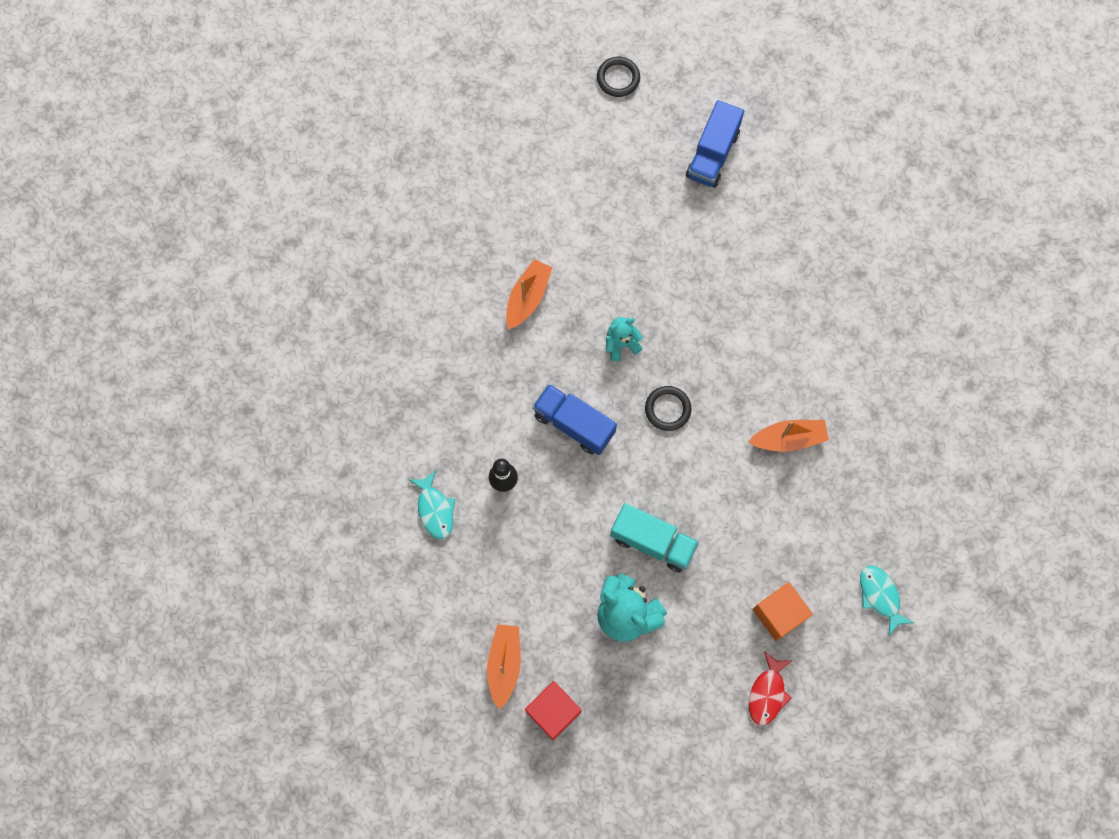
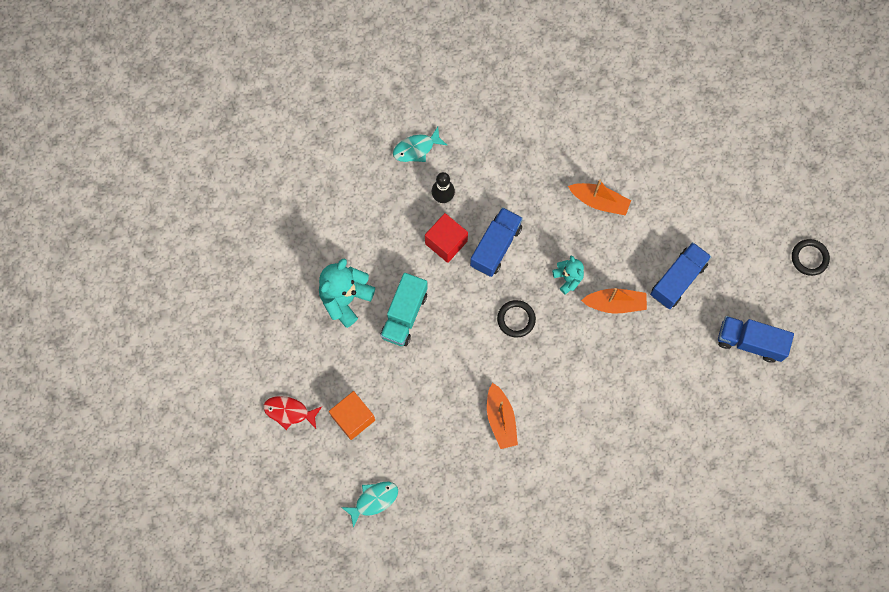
camera: 85 degrees right, 0 degrees up
(504, 664) = (300, 211): orange boat -> orange boat (615, 303)
(553, 712) = (266, 250): red cube -> red cube (446, 242)
(633, 222) = (678, 280): none -> blue truck

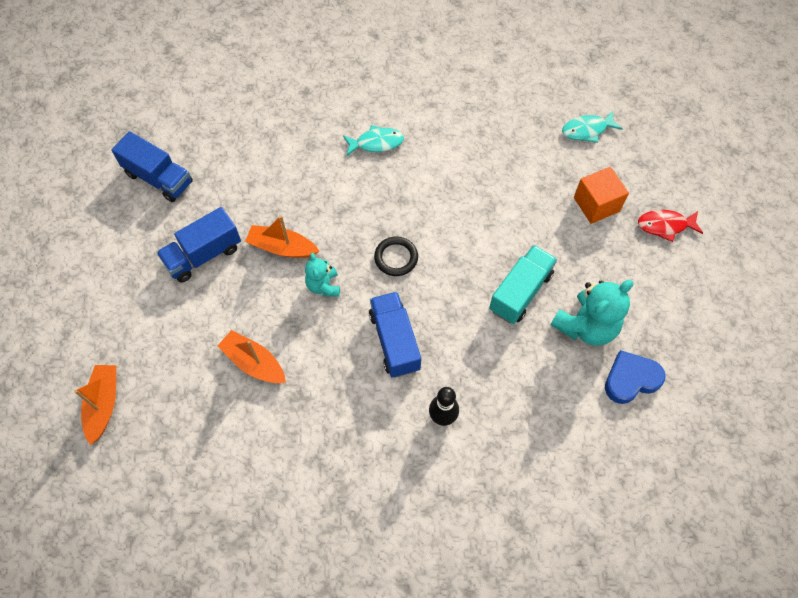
camera: 165 degrees left, 10 degrees down
(289, 412) = (665, 225): red fish -> red fish turned 150 degrees clockwise
(304, 263) = (631, 379): none -> blue heart
(416, 148) = (461, 491): turquoise fish -> turquoise fish (376, 143)
(446, 242) = (452, 361): red cube -> none
(496, 246) = (394, 341): blue truck -> blue truck turned 120 degrees clockwise
(501, 419) = (441, 169): orange boat -> orange boat (104, 404)
(809, 258) = (51, 242): black ring -> none

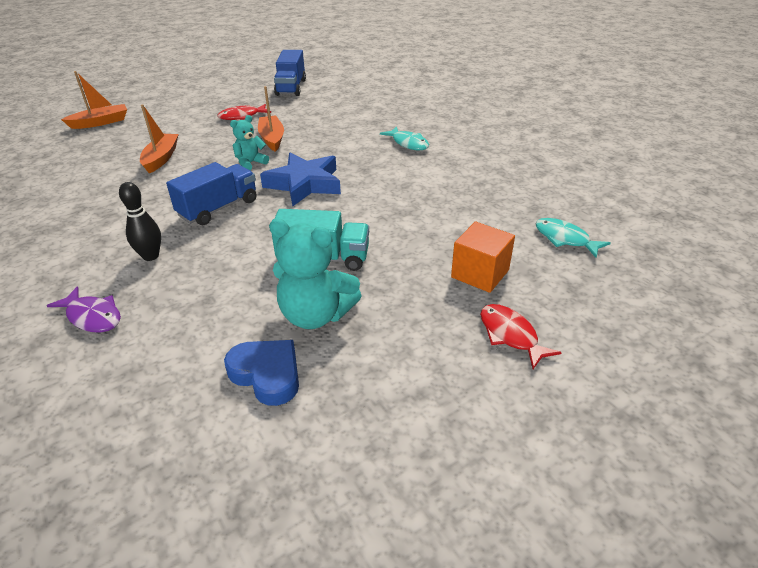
camera: 60 degrees right, 25 degrees down
(203, 255) = (242, 116): blue truck -> red fish
(396, 258) = (304, 184): black ring -> blue star
(506, 479) = (92, 316): none -> purple fish

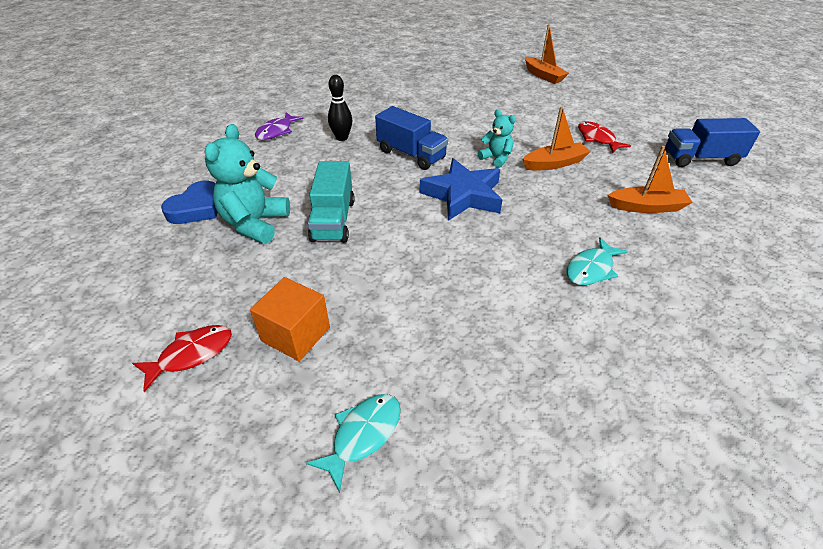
camera: 85 degrees right, 5 degrees up
(161, 158) = (489, 113): orange boat -> orange boat (646, 207)

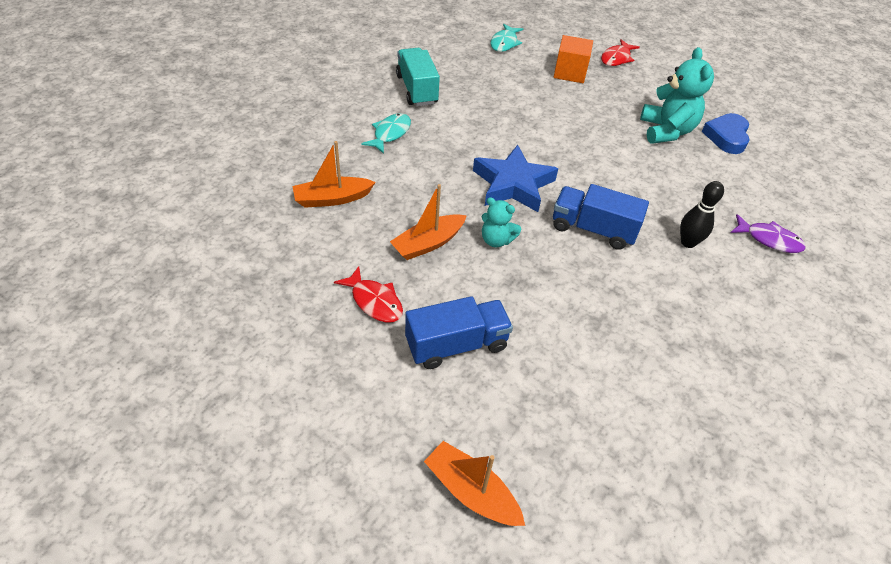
camera: 160 degrees right, 5 degrees up
(276, 131) = (769, 239): purple fish -> purple fish turned 105 degrees clockwise
(333, 220) = (609, 143): turquoise truck -> turquoise truck (417, 89)
(700, 159) = (244, 284): blue truck -> blue truck (456, 345)

